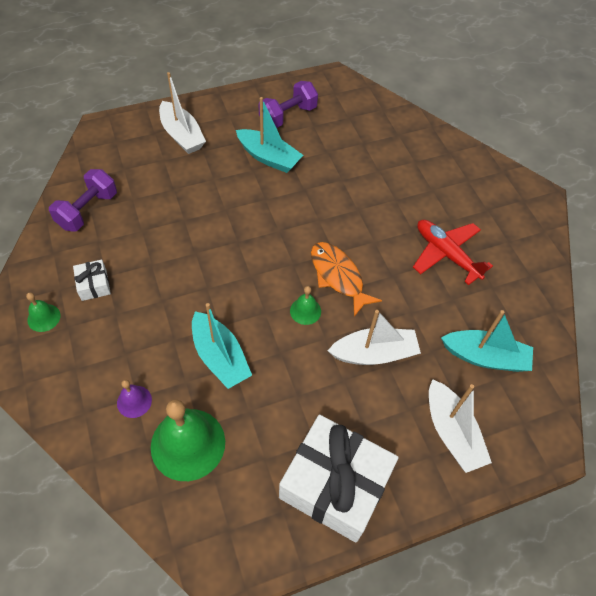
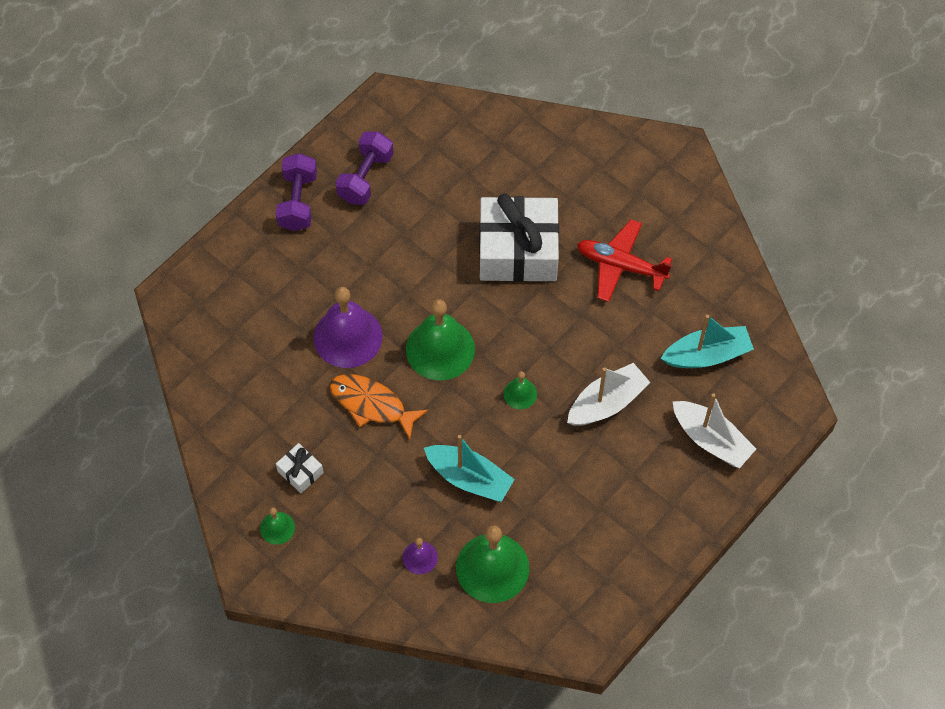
camera: 25 degrees left, 5 degrees up
(88, 210) = (233, 399): purple dumbbell -> purple dumbbell (298, 202)
(182, 135) = (266, 260): white boat -> none
(201, 208) = (348, 337): none -> purple bell
(264, 248) = (440, 349): none -> green bell
(269, 157) = (378, 242): turquoise boat -> none
(335, 484) = (637, 535): white gift -> white gift (518, 250)
(338, 276) = (530, 342): orange fish -> orange fish (372, 404)

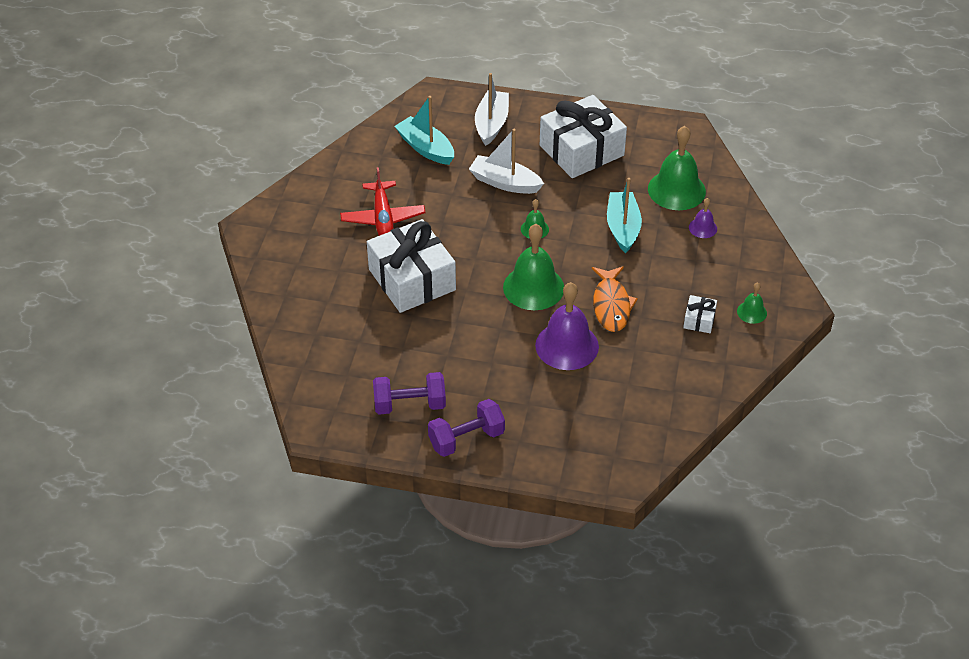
camera: 120 degrees left, 15 degrees down
(613, 507) = (581, 150): none -> white gift

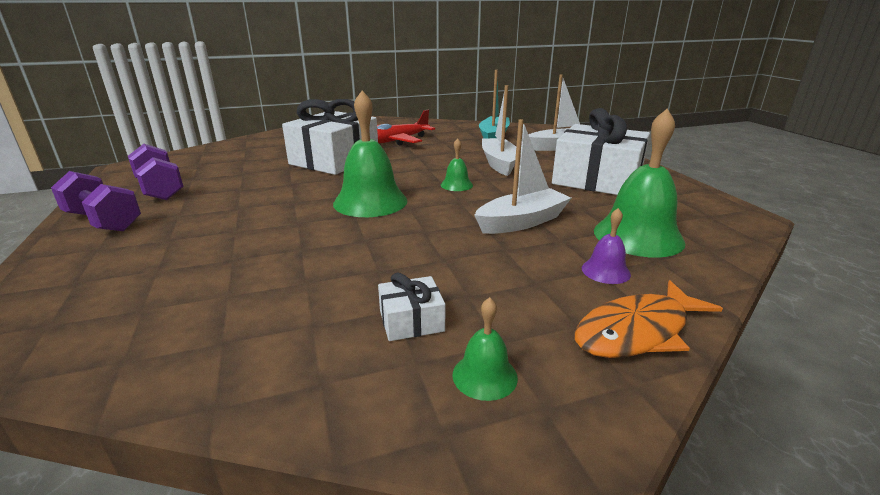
camera: 60 degrees right, 20 degrees down
(567, 345) = (286, 237): purple bell -> none
(611, 305) = (381, 246): orange fish -> orange fish (637, 331)
(623, 228) = (522, 222): turquoise boat -> white boat

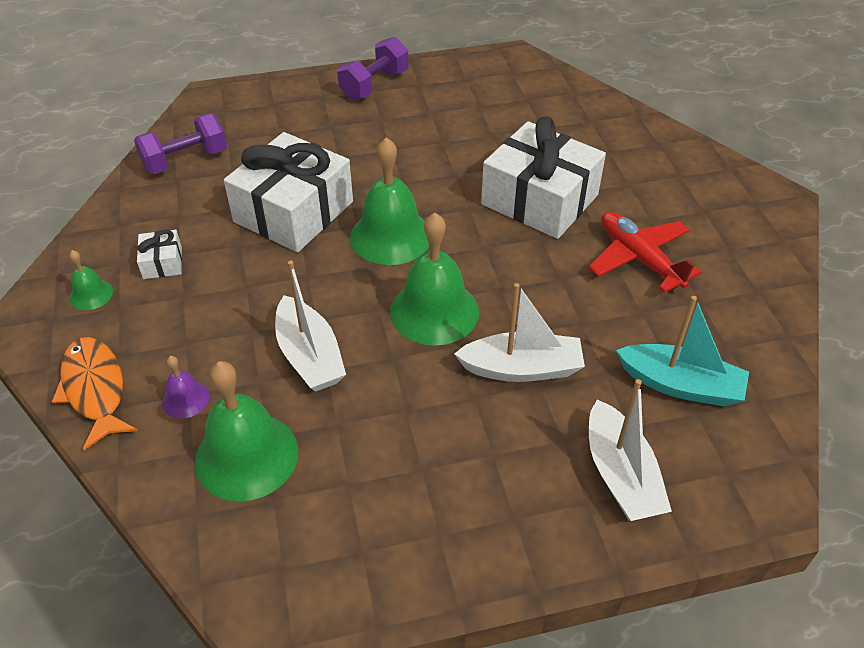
camera: 95 degrees right, 20 degrees up
(160, 189) = (447, 94): purple dumbbell -> purple dumbbell (185, 160)
(456, 185) = (434, 311): green bell -> green bell, size x2.08
(597, 179) = (439, 477): white gift -> white gift (293, 211)

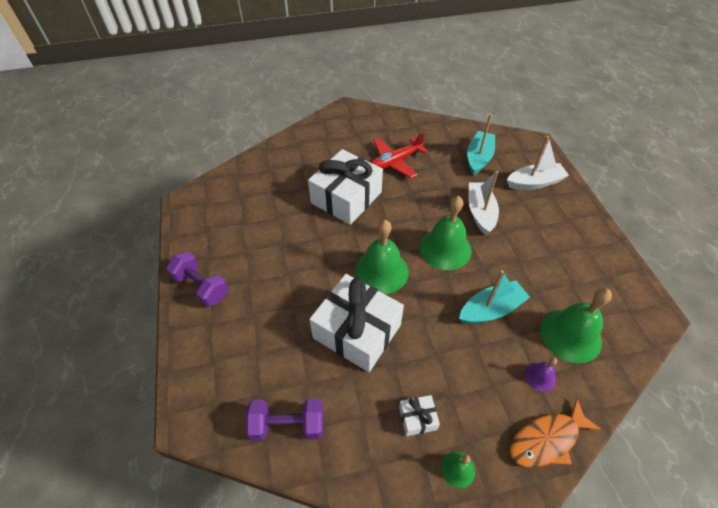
camera: 90 degrees left, 5 degrees up
(185, 160) = (287, 425): purple dumbbell -> purple dumbbell turned 60 degrees counterclockwise
(309, 356) = (491, 309): white boat -> turquoise boat

